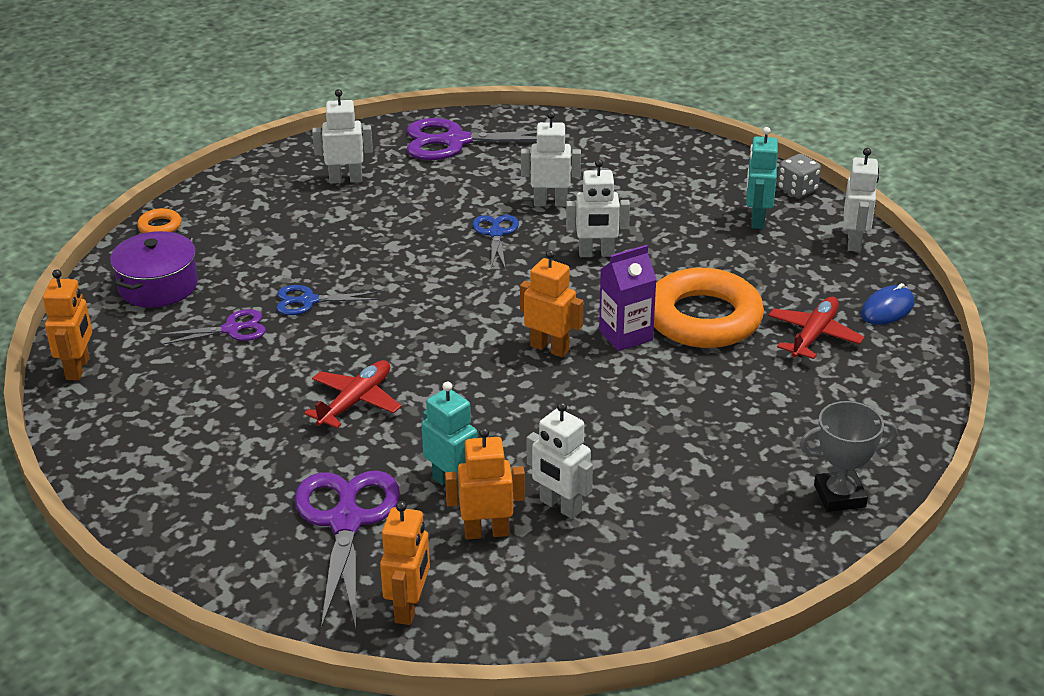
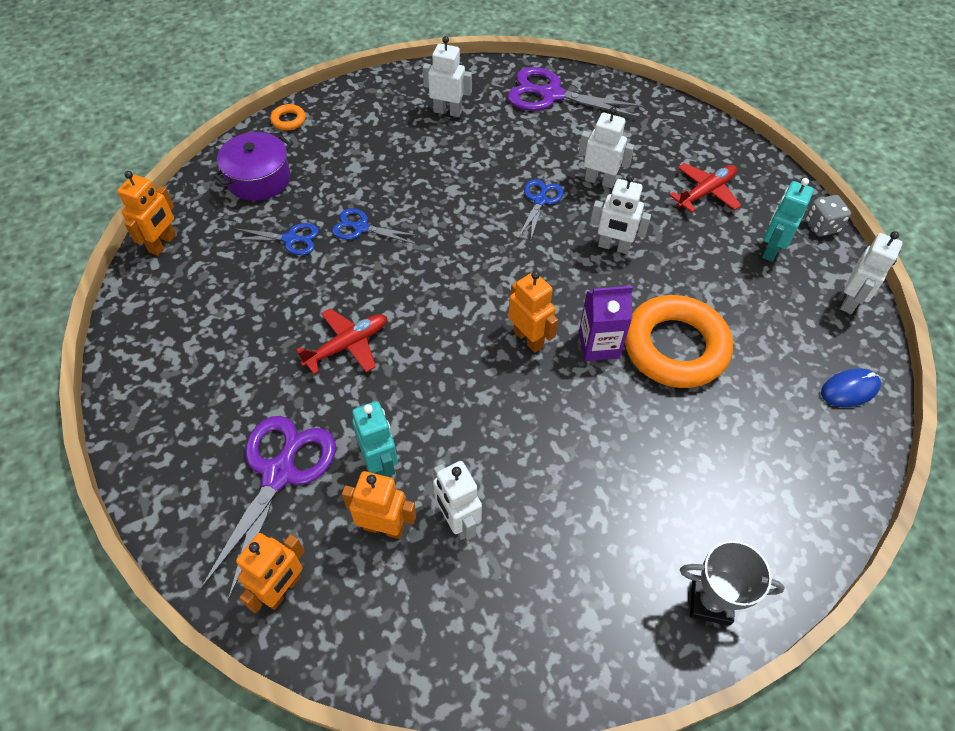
camera: 20 degrees right, 20 degrees up
(231, 329) = (290, 239): purple scissors -> blue scissors
(814, 335) = (767, 399): red plane -> red plane (705, 192)

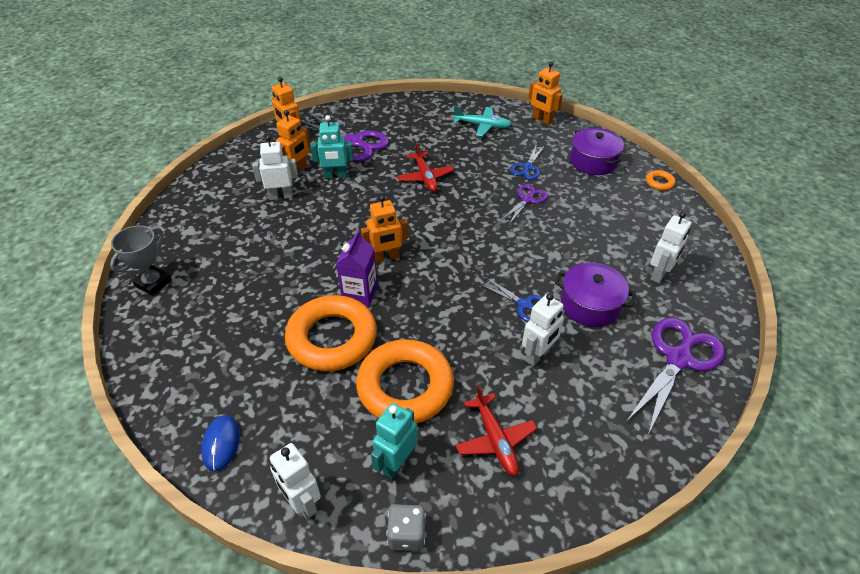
camera: 110 degrees right, 10 degrees down
(192, 310) = (482, 126): none -> turquoise plane
(361, 228) = (527, 199): blue scissors -> purple scissors
(515, 154) = (590, 305): none -> purple pot
(613, 247) = (452, 336): white robot -> none
(694, 266) = (405, 387): none -> orange ring
(771, 249) = (397, 463): turquoise robot -> turquoise robot turned 105 degrees counterclockwise

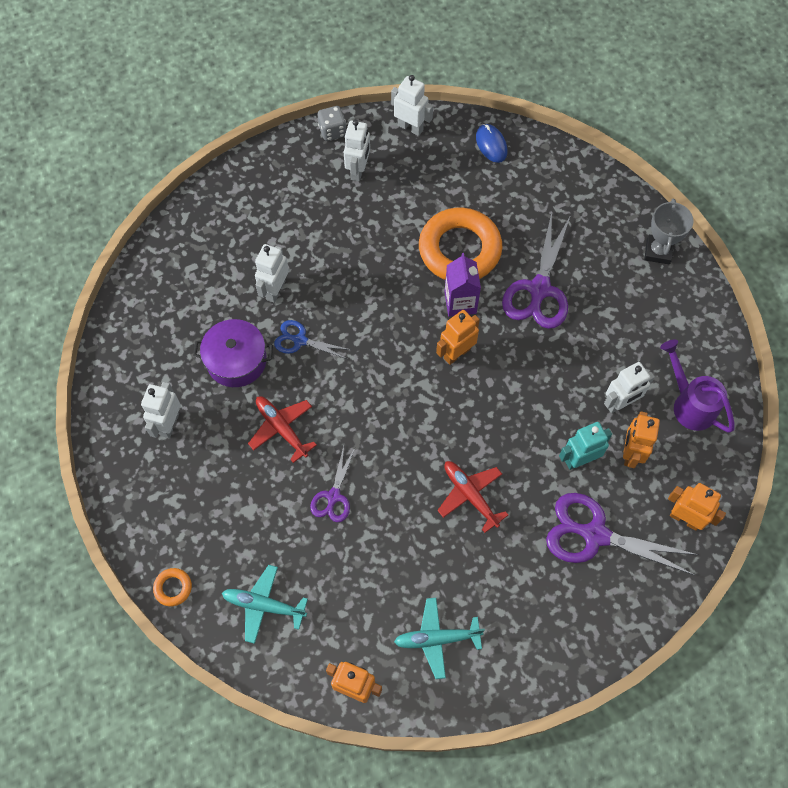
camera: 160 degrees right, 20 degrees up
(232, 184) = (689, 404): none -> purple watering can
(397, 463) = (358, 170): turquoise robot -> white robot
(405, 387) = (377, 227): orange ring -> none
(495, 439) = (292, 208): red plane -> red plane (282, 429)
(527, 167) = (348, 561): blue scissors -> none
(593, 161) = (264, 605): purple pot -> turquoise plane
(678, 359) = (150, 325): purple scissors -> purple scissors (539, 289)

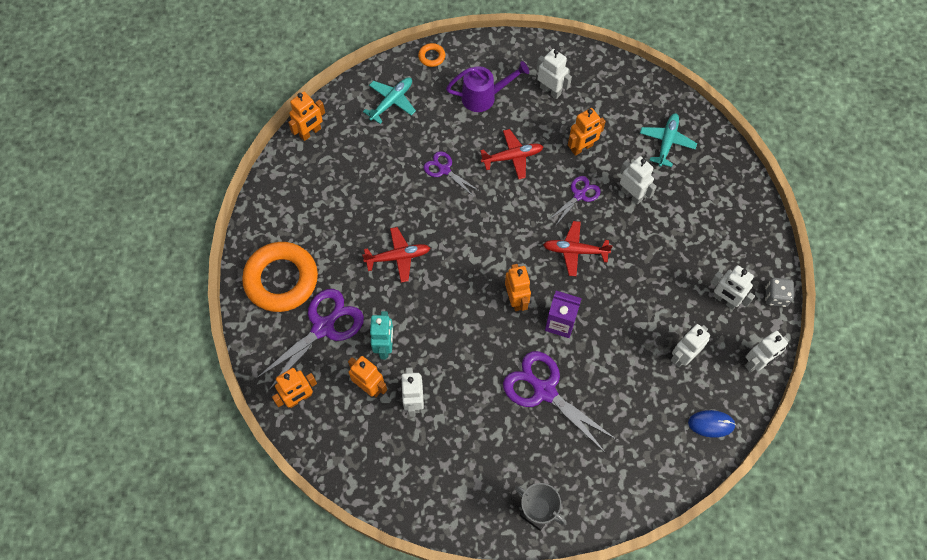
camera: 115 degrees right, 0 degrees up
(236, 360) = (582, 148): purple pot -> orange robot
(300, 340) = (579, 195): blue scissors -> purple scissors
(370, 319) = (575, 251): none -> red plane
(436, 186) = (683, 356): none -> white robot
(437, 638) = (312, 192): turquoise plane -> turquoise plane (666, 142)
(459, 250) = (610, 345): orange ring -> orange ring (281, 280)
(689, 404) = (385, 456): purple watering can -> purple watering can (484, 97)

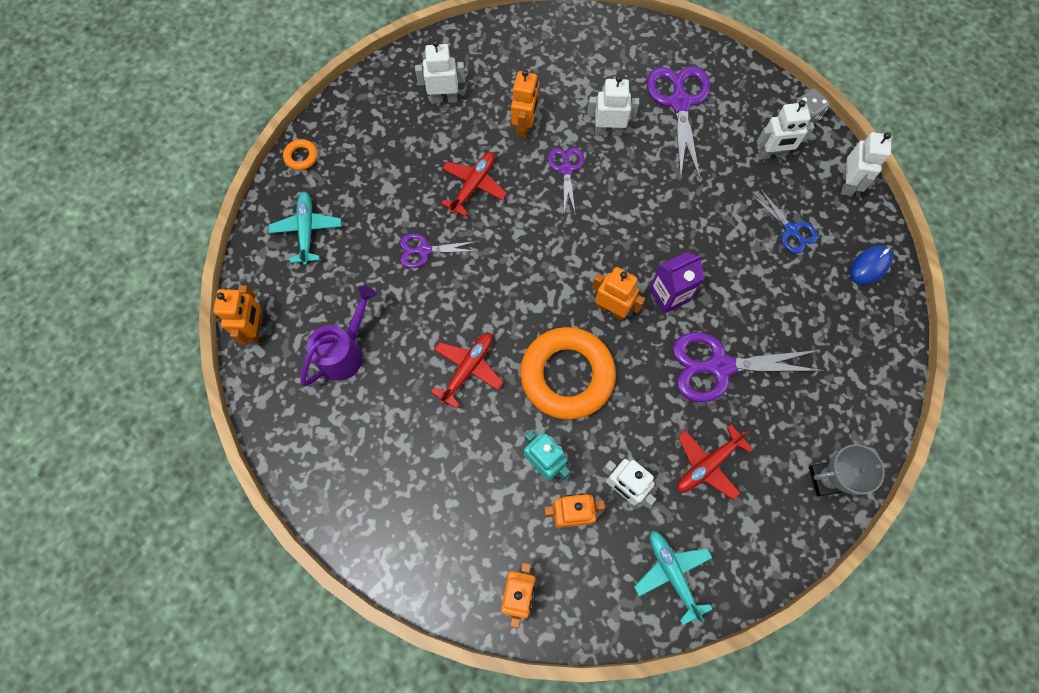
camera: 45 degrees left, 5 degrees up
(281, 280) = (379, 497): orange ring -> orange ring (567, 375)
(323, 327) = (469, 502): purple scissors -> purple scissors (679, 103)
(484, 97) = (390, 153): purple watering can -> purple watering can (345, 352)
(575, 251) = (614, 220): red plane -> red plane (708, 464)
(666, 142) = (589, 62): turquoise plane -> turquoise plane (672, 574)
(683, 356) = (791, 230): white robot -> blue scissors

